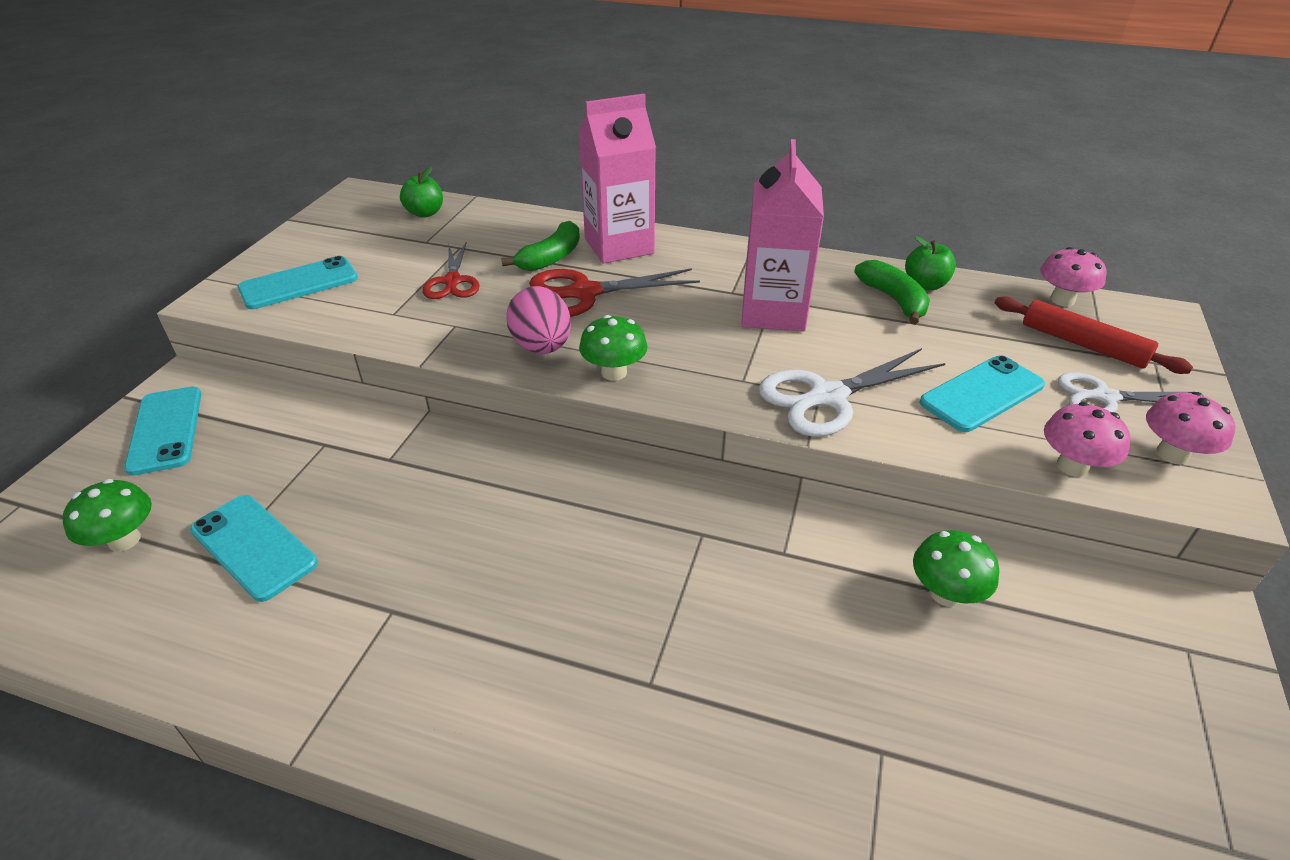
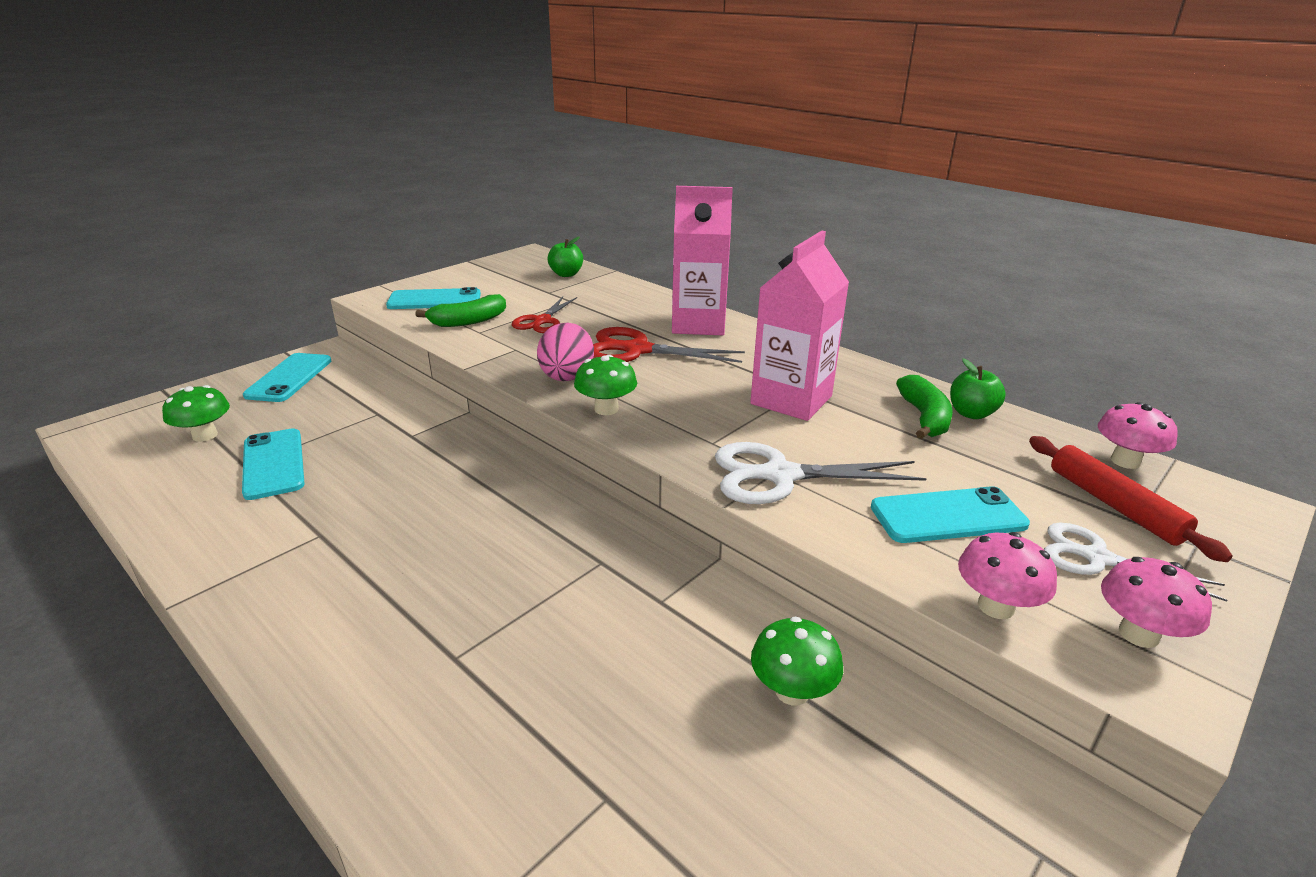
camera: 25 degrees right, 10 degrees down
(551, 258) = (634, 321): green banana -> green banana (468, 321)

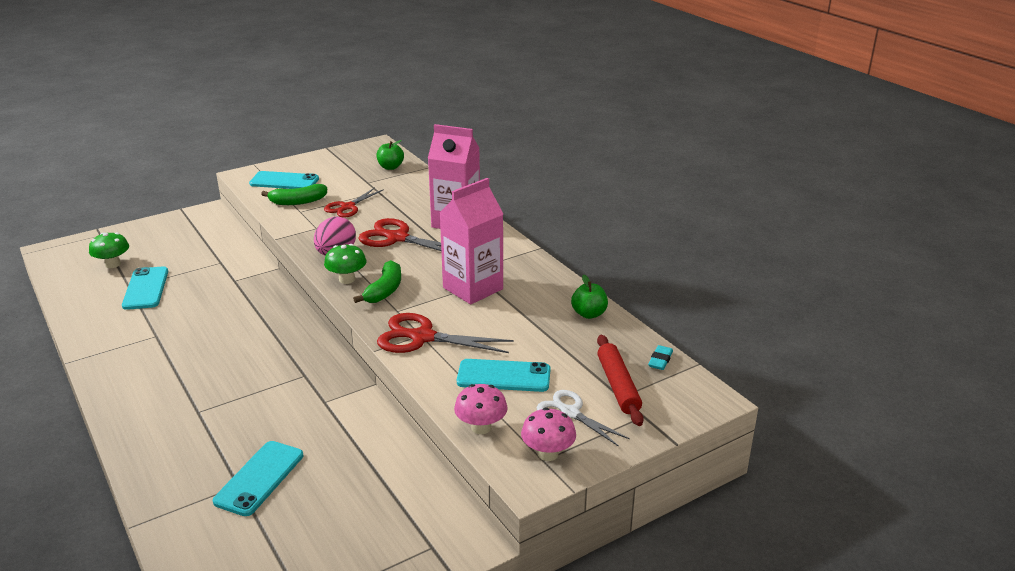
camera: 15 degrees right, 0 degrees up
(289, 378) = (176, 229): turquoise phone -> turquoise phone (259, 478)
(780, 475) = (422, 337): white scissors -> red scissors
(792, 691) = (364, 457): green mushroom -> none
(924, 418) = (552, 312): green banana -> green banana (385, 290)
(1125, 461) = (660, 360): pink mushroom -> turquoise eraser

